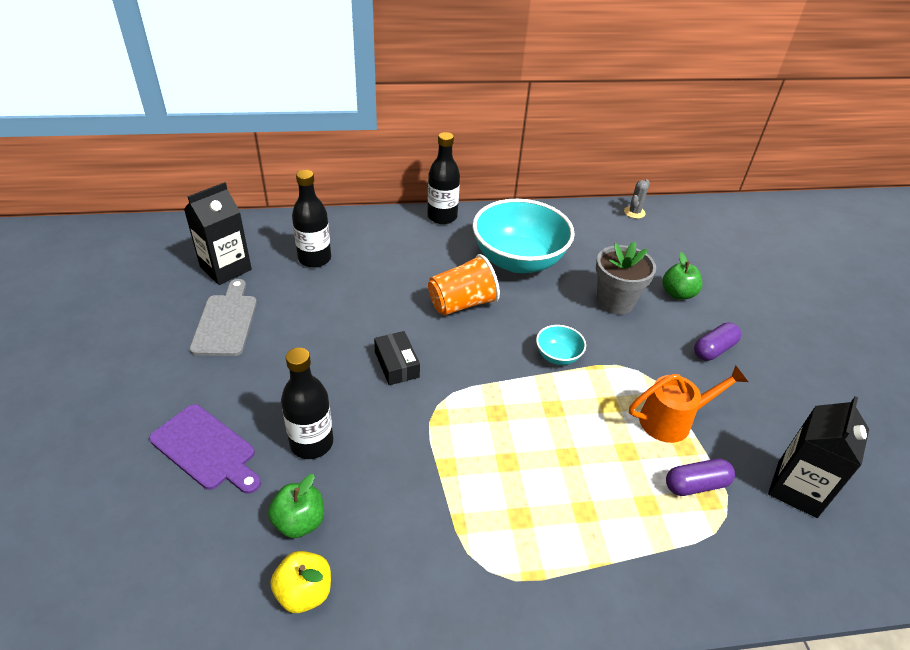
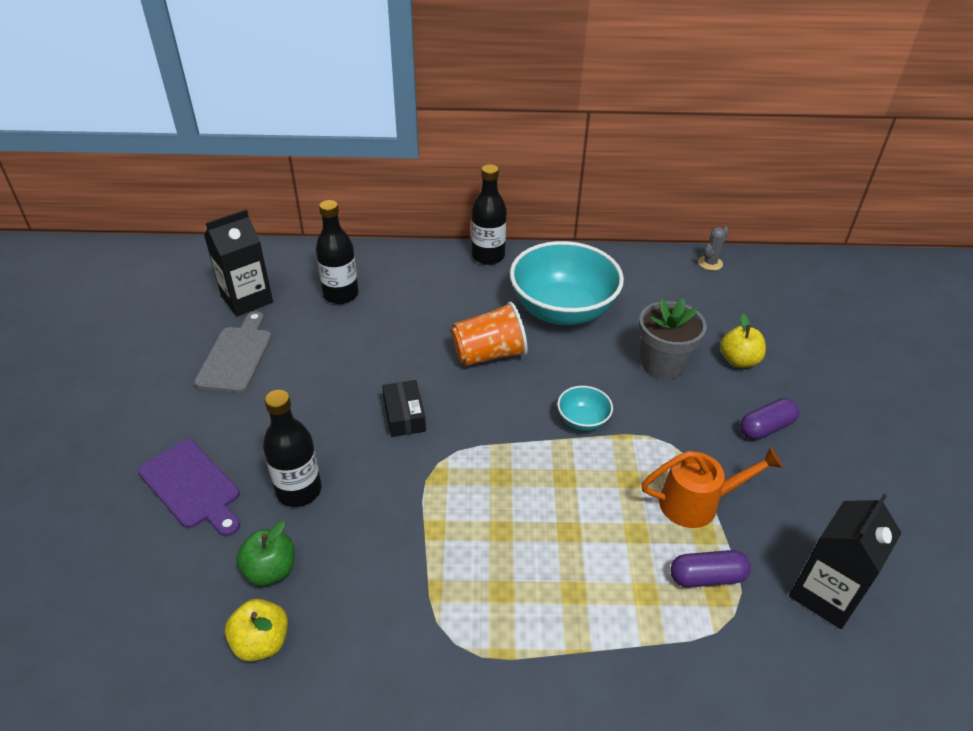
camera: 10 degrees right, 0 degrees up
(677, 294) = (739, 360): green apple -> yellow apple

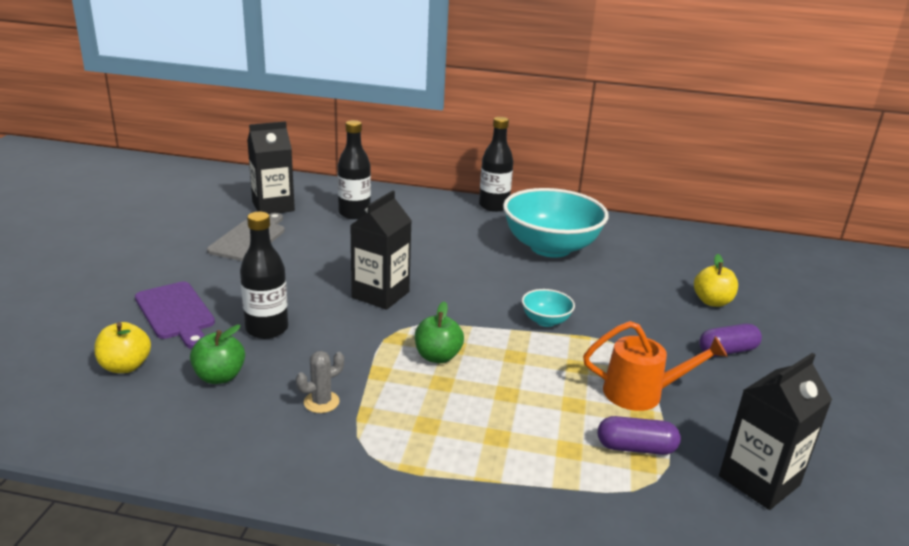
camera: 10 degrees right, 15 degrees down
(261, 642) = (191, 423): yellow apple -> yellow apple (125, 366)
(404, 415) = (380, 294): black box -> black carton
(487, 494) = (437, 356): none -> green apple
(489, 354) = (472, 266): orange cup -> none
(662, 365) = (635, 294): grey flower pot -> none
(710, 263) = (701, 235): grey cactus -> grey cactus (321, 402)

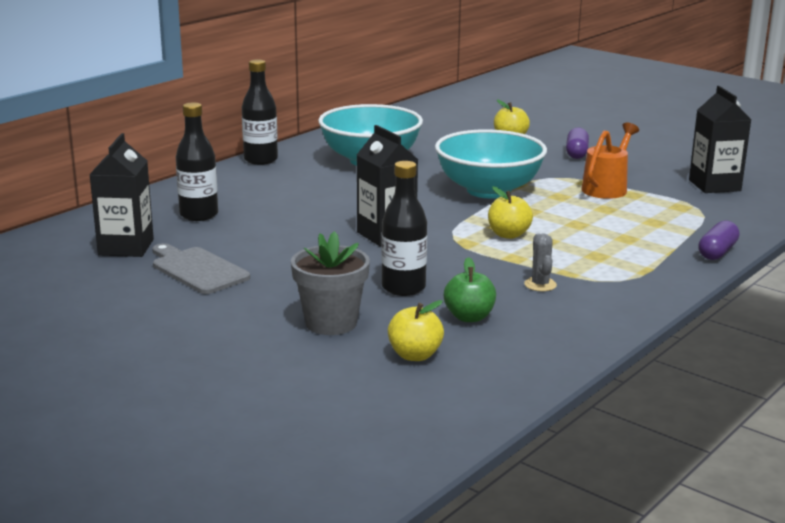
camera: 60 degrees left, 5 degrees down
(176, 313) = (331, 323): purple cutting board -> grey flower pot
(437, 356) = (508, 235): green apple -> yellow apple
(545, 321) = (488, 190): turquoise bowl -> turquoise bowl, size x2.31
(636, 447) = (664, 205): purple capsule -> purple capsule (717, 252)

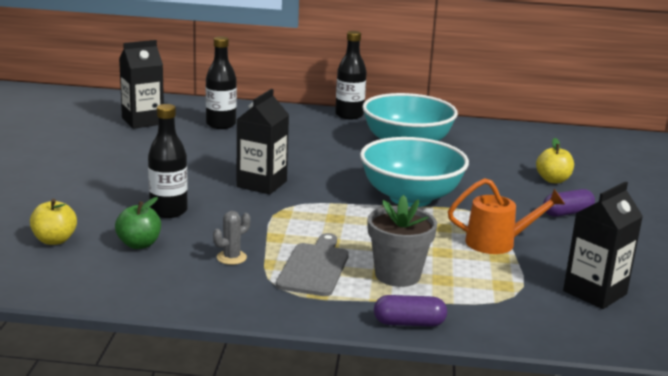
camera: 55 degrees right, 0 degrees up
(197, 269) = (129, 147): grey cutting board -> grey cutting board (314, 267)
(331, 323) = (83, 203): grey flower pot -> grey flower pot (397, 275)
(508, 235) = (322, 225): yellow apple -> none

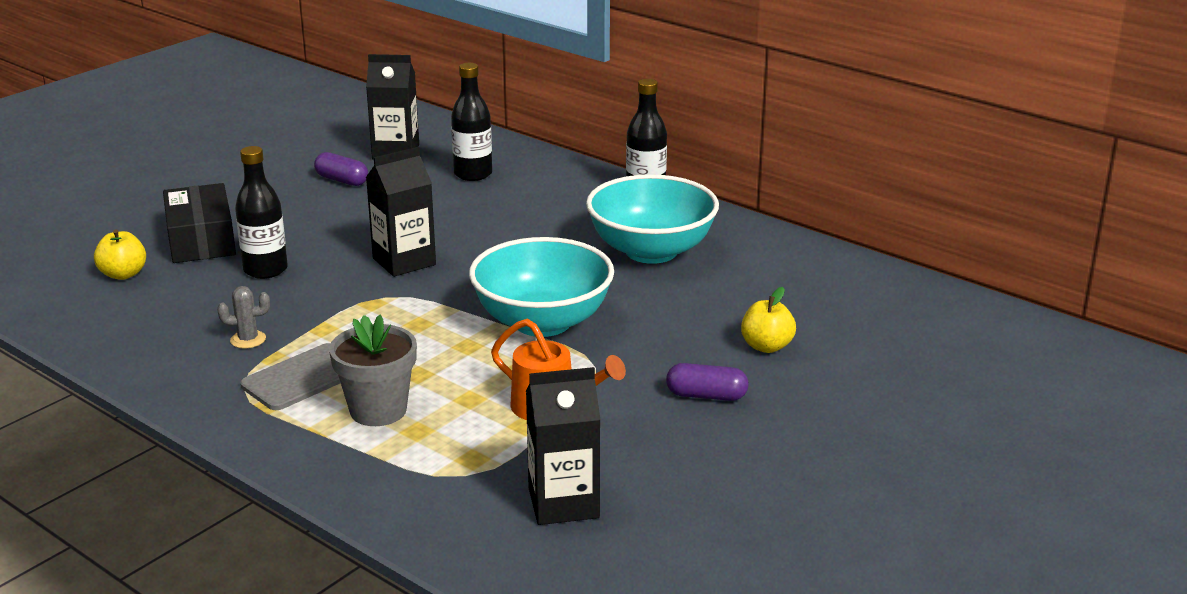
camera: 35 degrees right, 5 degrees up
(82, 203) = (201, 239): none -> black box
(139, 244) = (187, 300): green apple -> none
(409, 323) = (305, 466): purple capsule -> purple capsule (342, 180)

